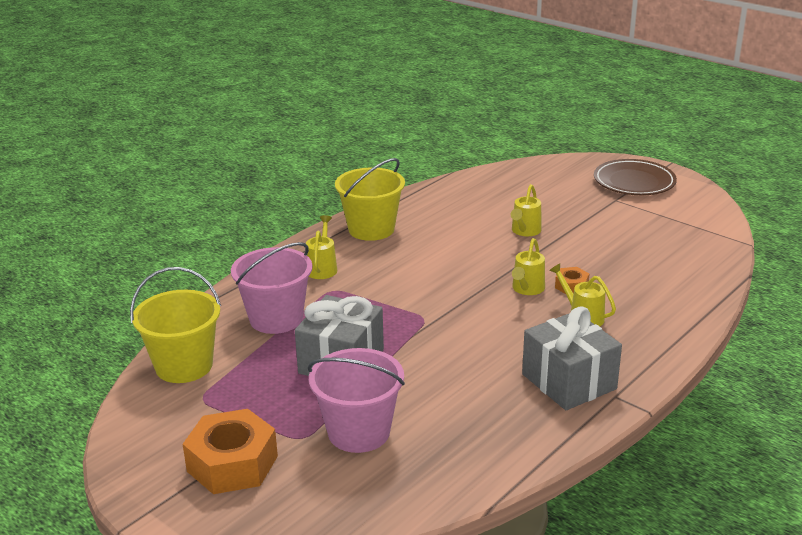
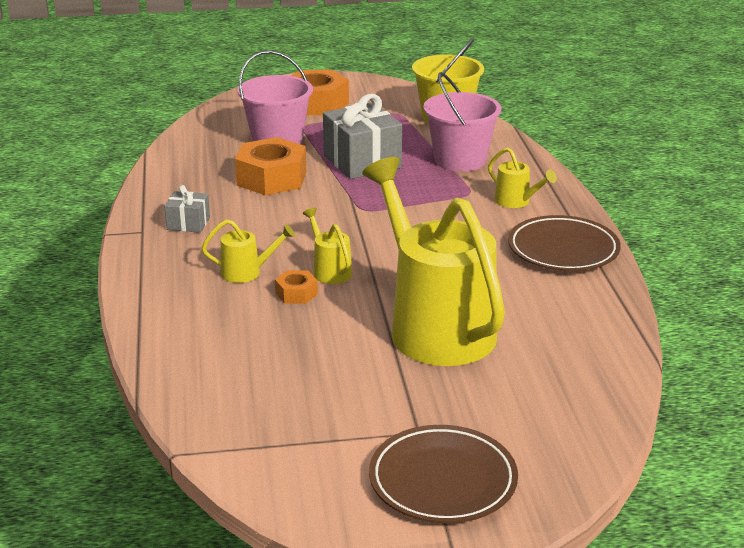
camera: 130 degrees right, 0 degrees up
(371, 229) = (563, 250): yellow bucket -> brown plate
(437, 388) = (272, 178): none -> orange nut
(524, 231) = (434, 326): yellow watering can -> yellow watering can, size x2.49
(569, 381) = (188, 223): grey gift -> grey gift, size x0.52

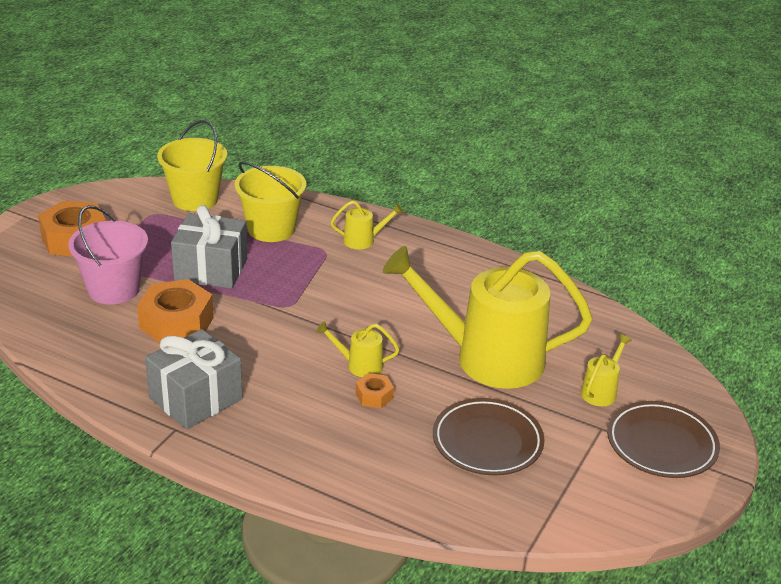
camera: 55 degrees left, 5 degrees up
(188, 223) = (195, 398): grey gift -> grey gift, size x1.93
(247, 272) = (314, 404): yellow watering can -> yellow watering can (601, 391)
(460, 160) = (271, 229): pink bucket -> yellow bucket
(563, 250) = (449, 258): brown plate -> brown plate (487, 442)

